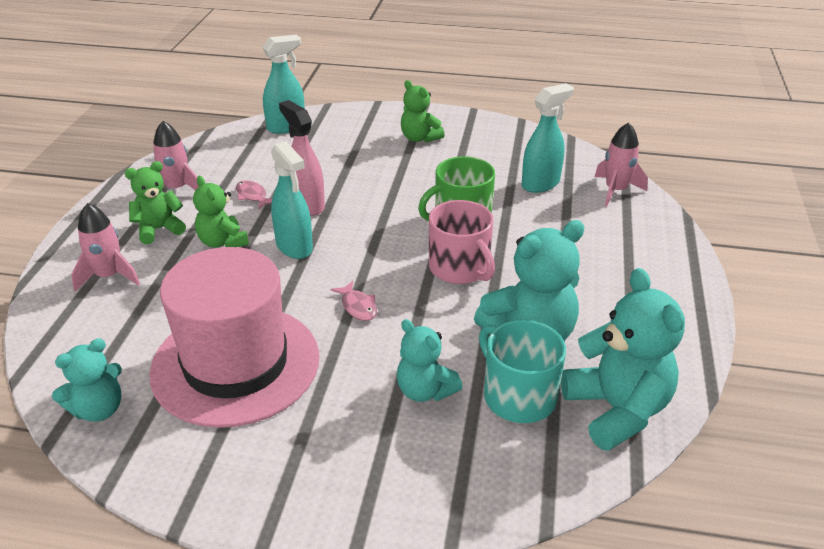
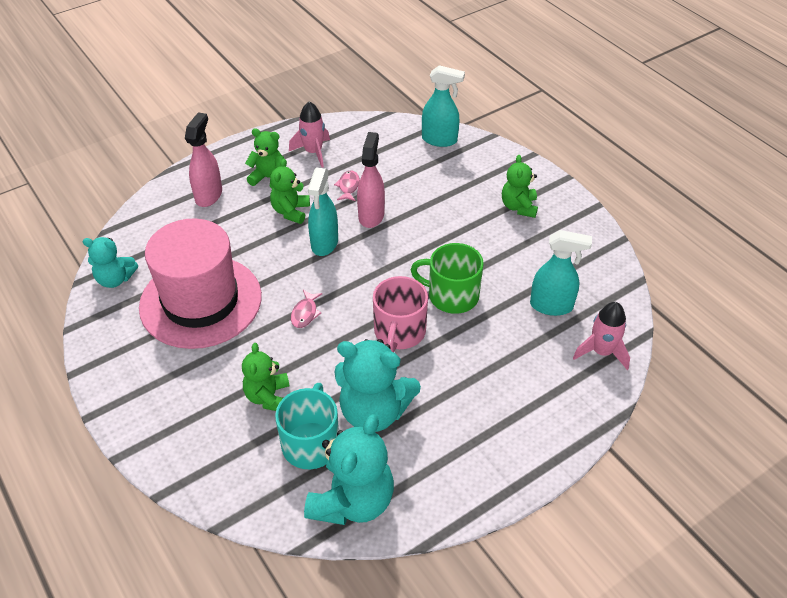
camera: 45 degrees right, 10 degrees up
(109, 276) = (209, 195): pink rocket -> pink spray bottle
(425, 391) = (268, 397): turquoise teddy bear -> green teddy bear

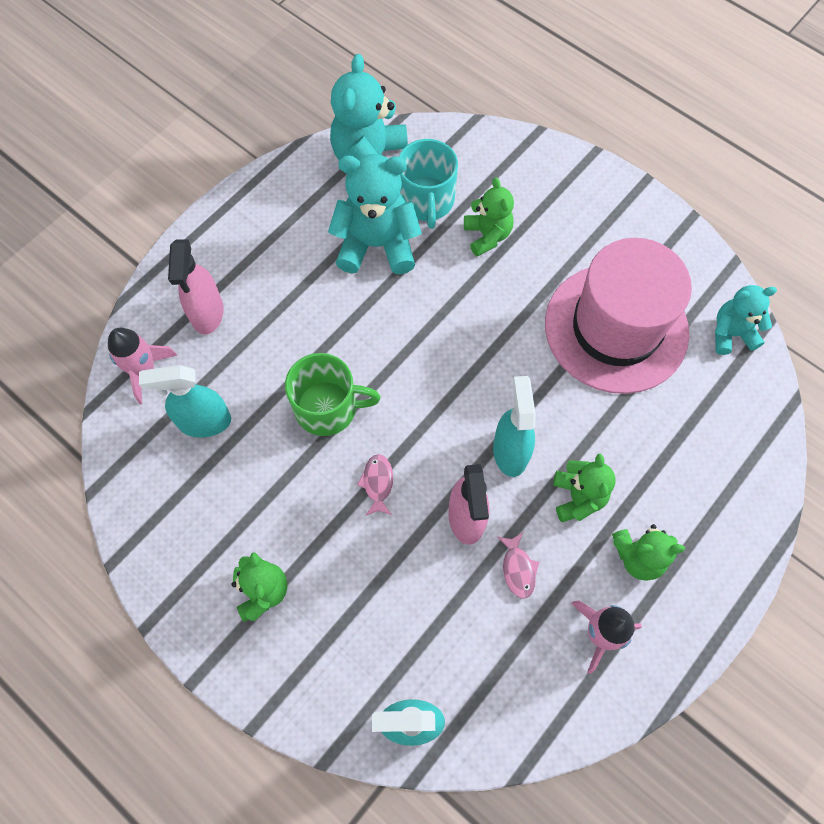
camera: 165 degrees right, 20 degrees up
(209, 195) = (703, 499): pink spray bottle -> pink spray bottle (207, 313)
(305, 313) = (491, 341): pink fish -> pink fish (377, 483)
(399, 332) = (377, 342): pink mug -> none

